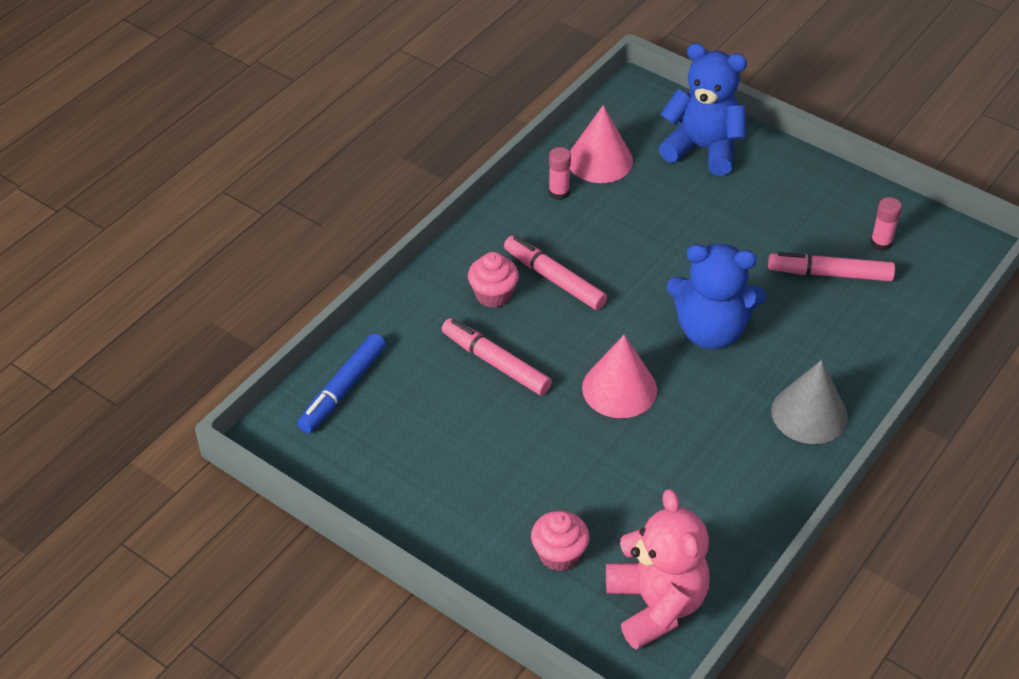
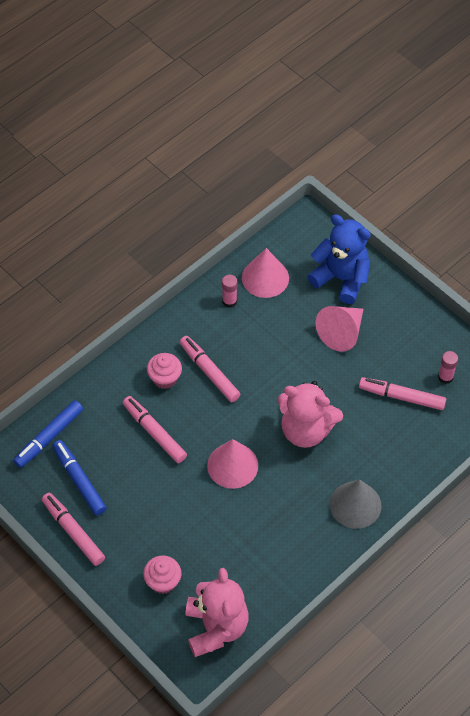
camera: 10 degrees right, 10 degrees up
(400, 439) = (79, 480): none -> blue marker
(407, 507) = (73, 532): none -> pink marker
(710, 331) = (306, 430): blue teddy bear -> pink teddy bear
(723, 210) = (342, 333): none -> pink cone

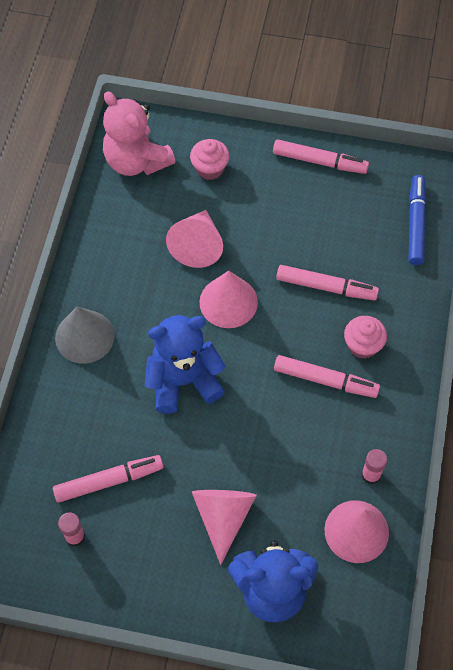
camera: 145 degrees right, 5 degrees up
(79, 480) = (354, 204): blue marker -> none
(222, 522) = (197, 245): none -> pink cone
(306, 430) = (183, 381): pink teddy bear -> blue teddy bear

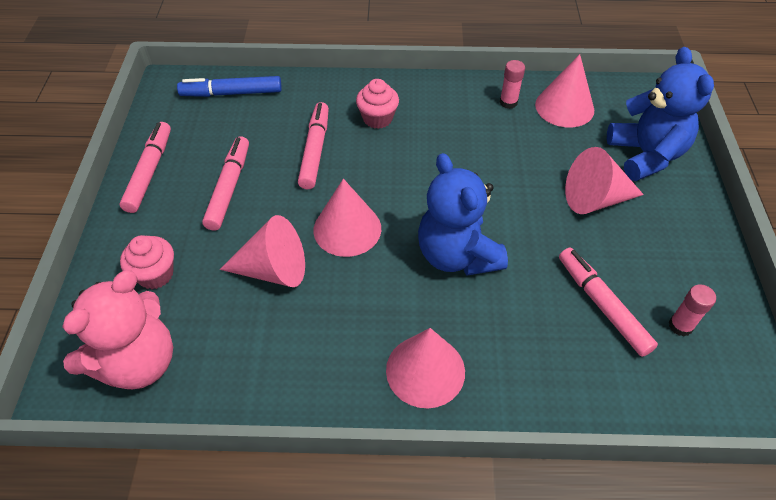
camera: 100 degrees left, 10 degrees down
(84, 336) = (425, 370): grey cone -> pink cone
(325, 380) = (422, 141): pink marker -> pink marker (229, 188)

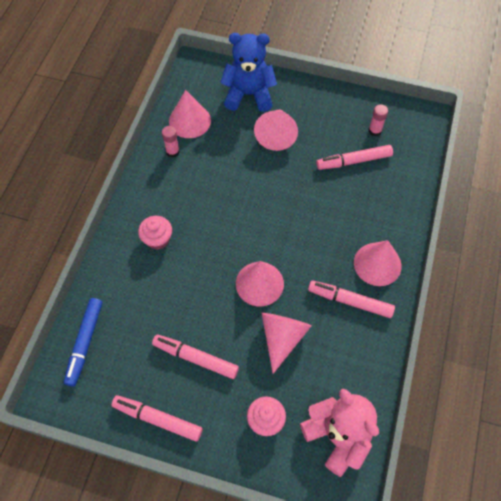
camera: 75 degrees left, 10 degrees up
(315, 150) = (176, 290): pink marker -> pink marker (350, 301)
(457, 255) = (299, 223): blue teddy bear -> none

